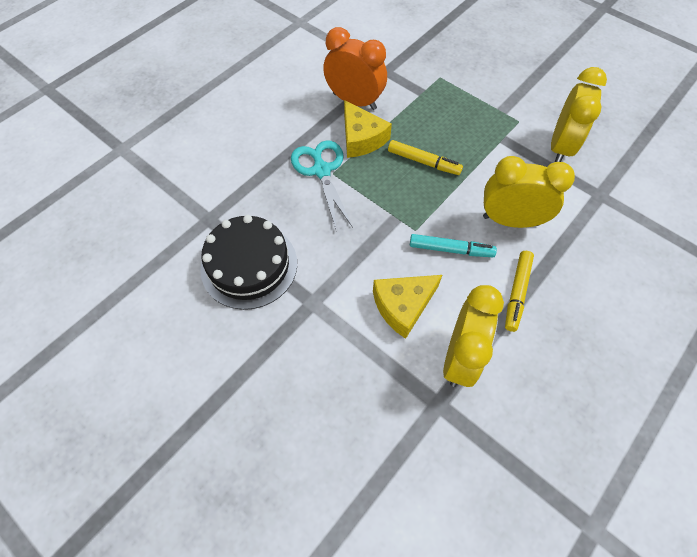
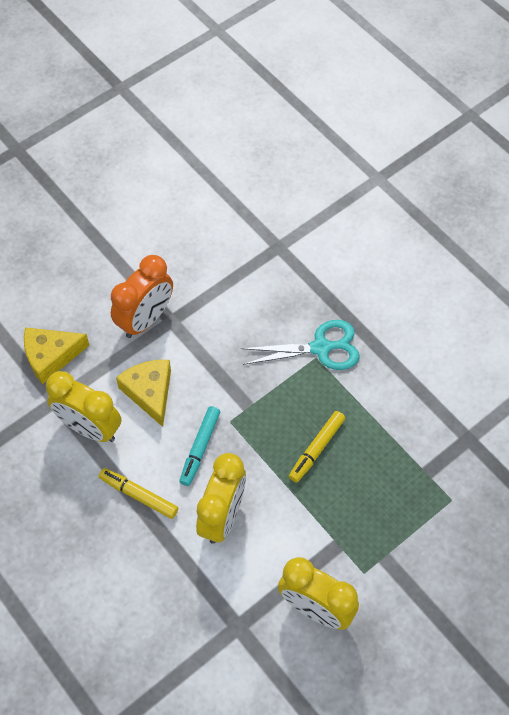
camera: 100 degrees right, 0 degrees up
(249, 265) = (220, 275): black cake -> none
(354, 101) = (419, 395): orange clock -> orange clock (146, 319)
(361, 138) = (360, 393): yellow cheese -> yellow cheese (51, 356)

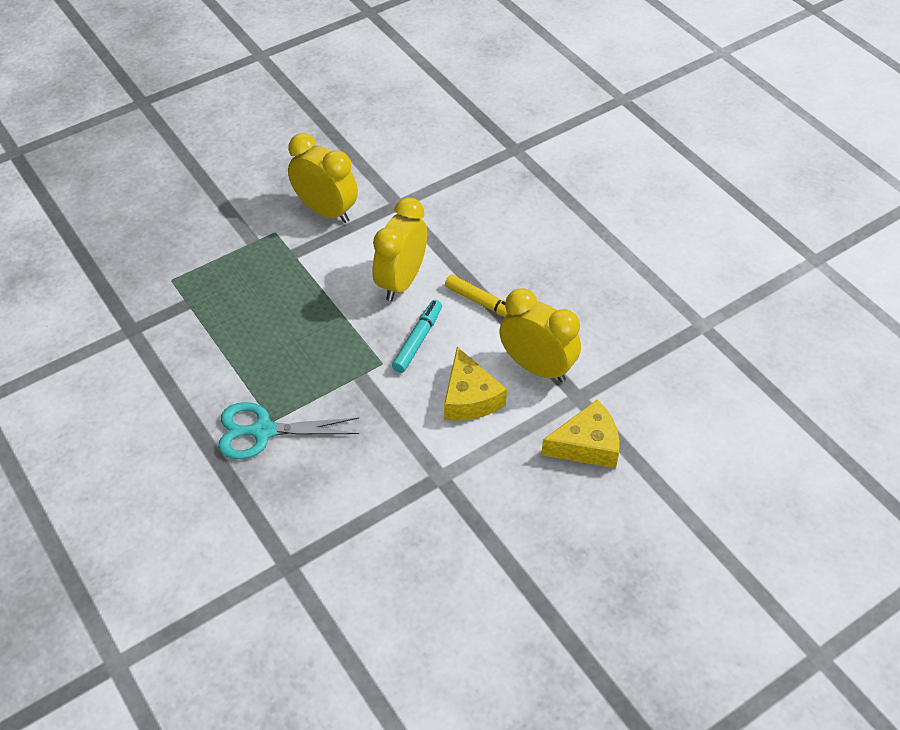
camera: 175 degrees left, 10 degrees down
(146, 319) = (471, 480): orange clock -> none
(316, 449) = (294, 331): yellow marker -> none

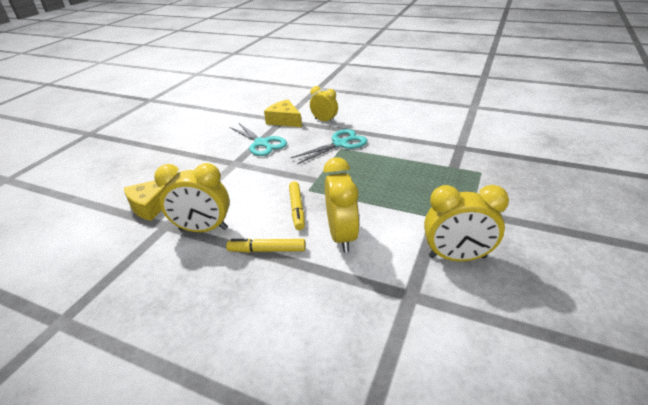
camera: 150 degrees right, 15 degrees down
(225, 513) = (324, 121): none -> yellow clock
(370, 506) = (262, 143): none -> turquoise scissors
(418, 340) = (297, 209): turquoise marker -> yellow marker
(469, 398) = (240, 196): yellow cheese -> yellow cheese (284, 120)

